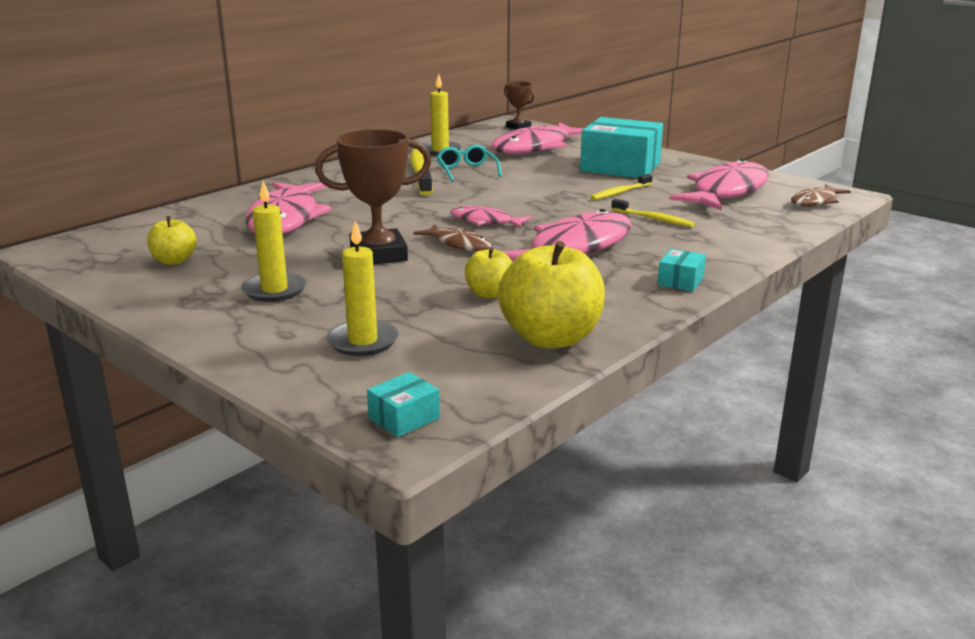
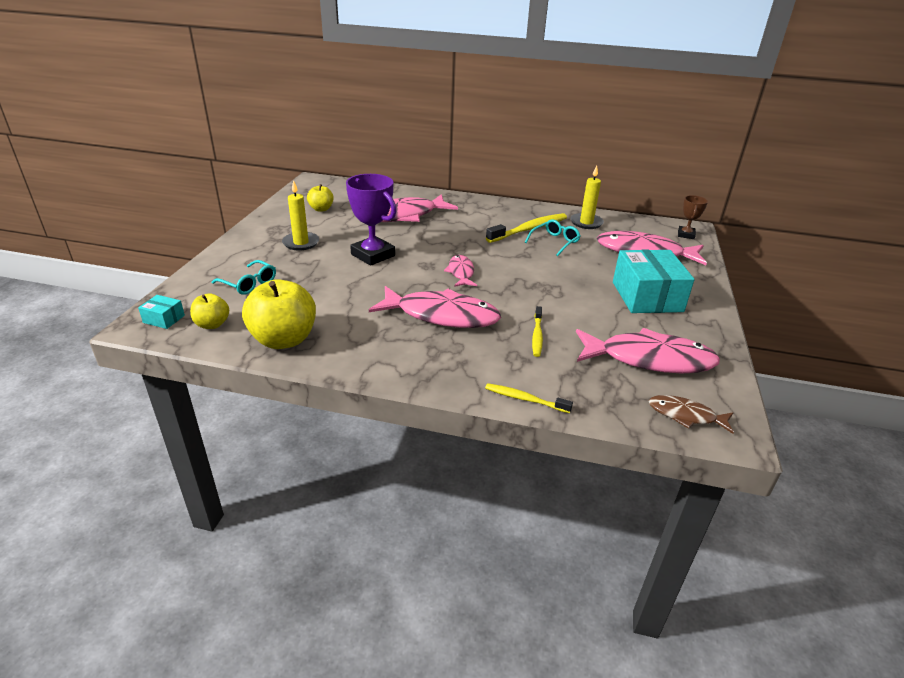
camera: 60 degrees right, 10 degrees up
(363, 341) = (249, 284): yellow candle -> turquoise glasses
(378, 255) = (373, 255): brown trophy -> purple trophy
(458, 244) = (411, 274): brown fish -> none
(489, 294) = (338, 303): yellow apple -> yellow apple (212, 324)
(620, 192) = (582, 309): yellow toothbrush -> yellow toothbrush (525, 399)
(680, 281) = (414, 371): turquoise box -> none

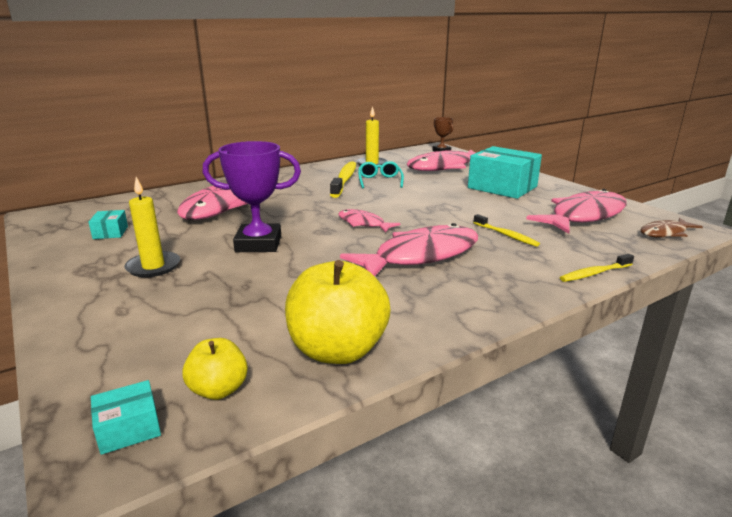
camera: 45 degrees left, 10 degrees down
(249, 284) = (173, 328): turquoise glasses -> none
(321, 209) = (110, 232): yellow apple -> turquoise box

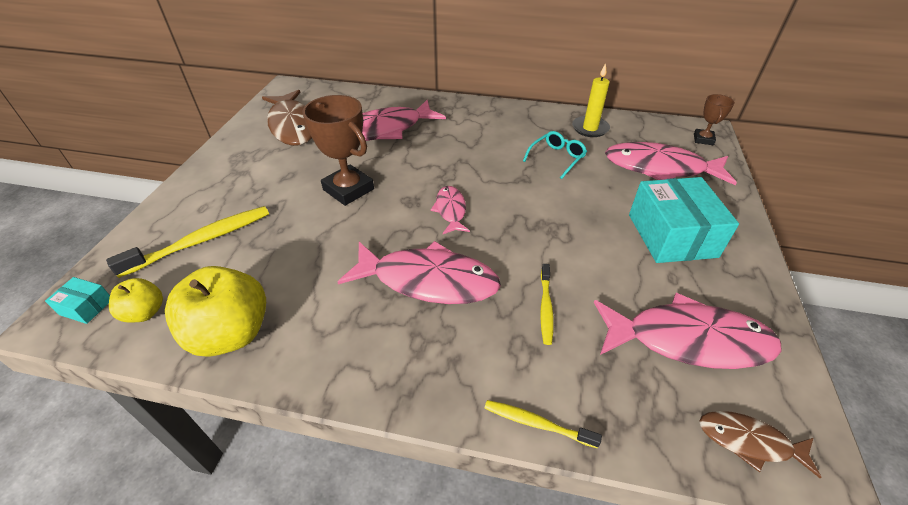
camera: 45 degrees right, 20 degrees up
(110, 232) = (293, 125): turquoise box -> brown fish
(153, 267) = (266, 176): yellow candle -> none
(258, 244) = (348, 189): purple trophy -> brown trophy
(344, 180) = (527, 141): yellow toothbrush -> yellow toothbrush (202, 241)

